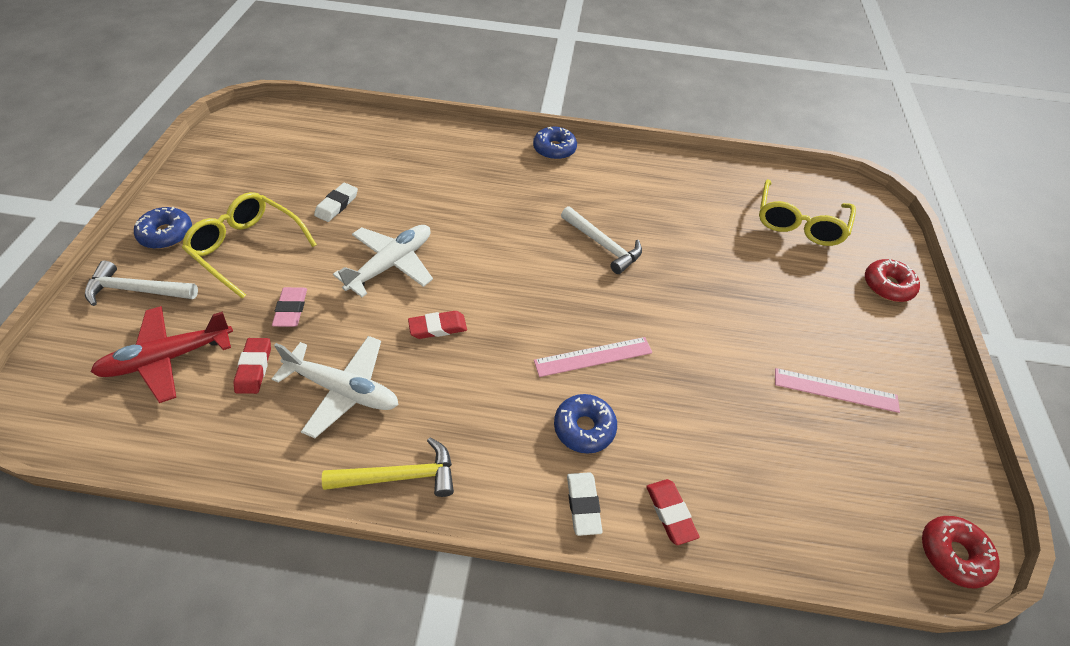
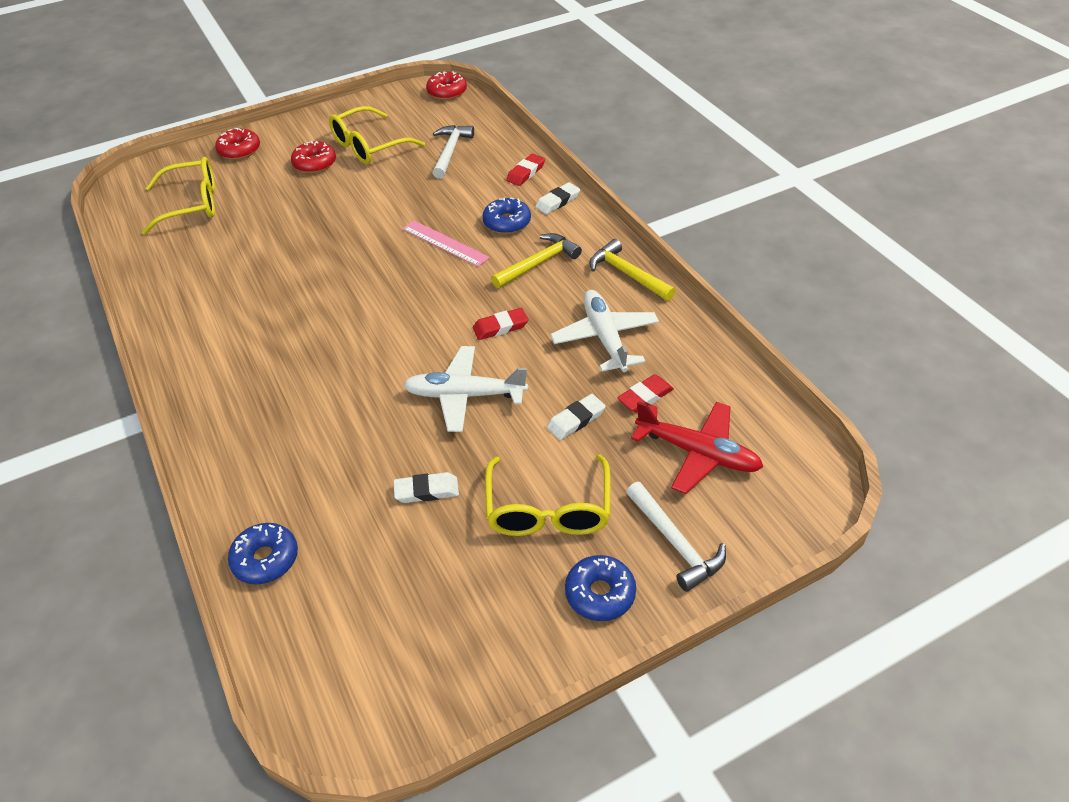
camera: 120 degrees left, 5 degrees down
(291, 309) = (576, 420): pink eraser -> white eraser
(438, 327) = (500, 327): red eraser -> red eraser turned 60 degrees counterclockwise
(493, 410) = (538, 263): none -> yellow hammer
(554, 149) = (188, 386): blue donut -> blue donut (265, 559)
(603, 245) = (317, 289): white hammer -> white hammer (450, 152)
(823, 329) = (315, 163): none -> red donut
(835, 390) = (368, 146): pink ruler -> yellow glasses

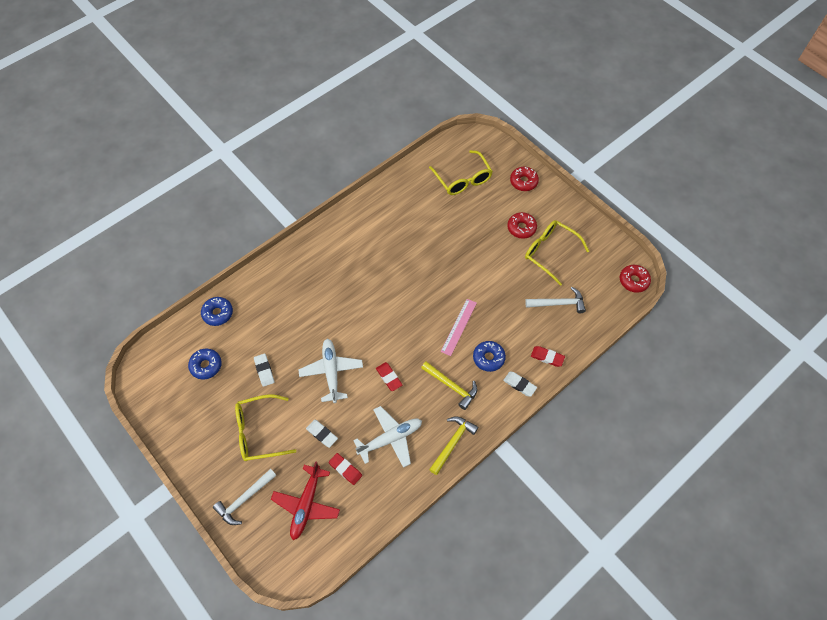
camera: 75 degrees right, 15 degrees up
(600, 593) = (211, 466): blue donut -> blue donut (206, 366)

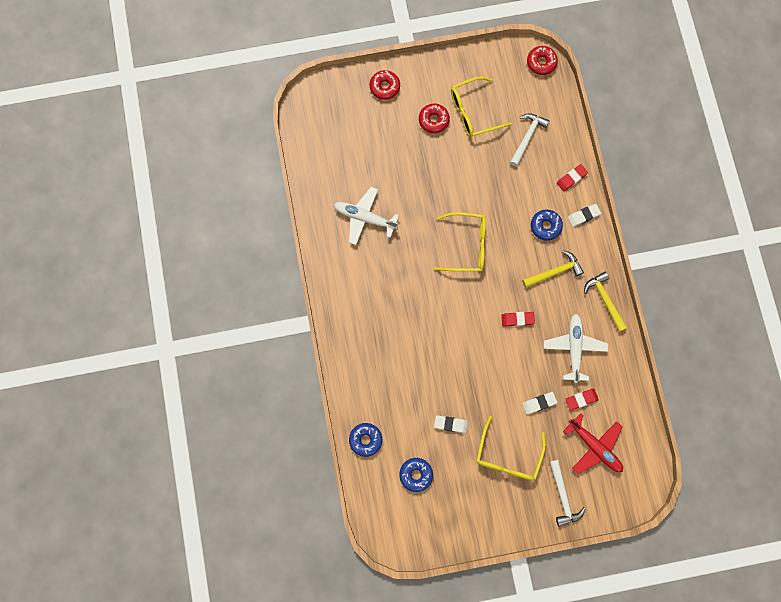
camera: 60 degrees left, 15 degrees up
(331, 372) = (484, 366): white plane -> white plane (364, 218)
(459, 327) = (502, 233): pink ruler -> none
(463, 179) = (349, 139): yellow glasses -> yellow glasses (467, 245)

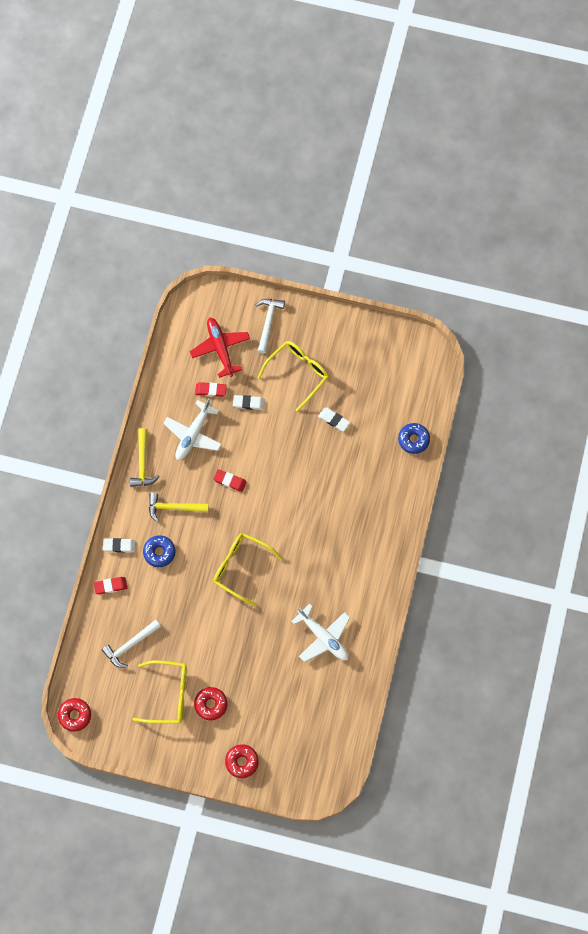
camera: 155 degrees left, 5 degrees down
(416, 474) = (383, 393): blue donut -> none

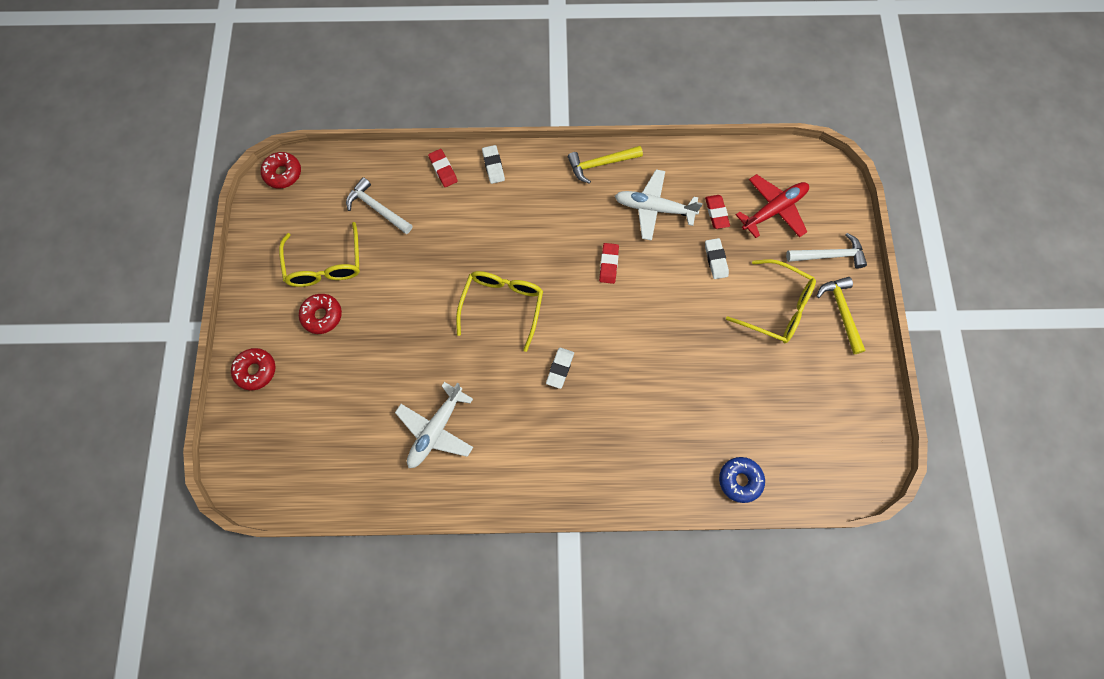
camera: 75 degrees right, 0 degrees up
(159, 552) = (497, 210): blue donut -> none
(174, 508) = (556, 211): yellow hammer -> yellow hammer (841, 312)
(334, 420) = (730, 368): white eraser -> white eraser (560, 368)

